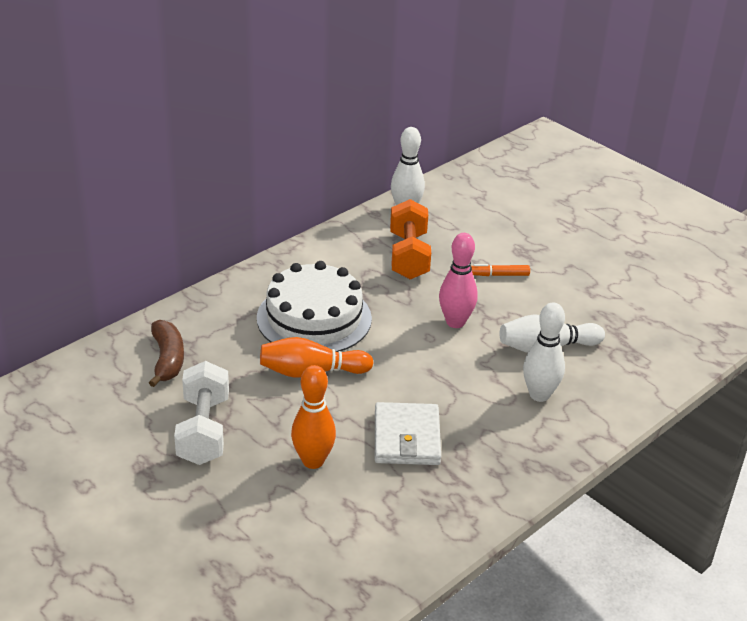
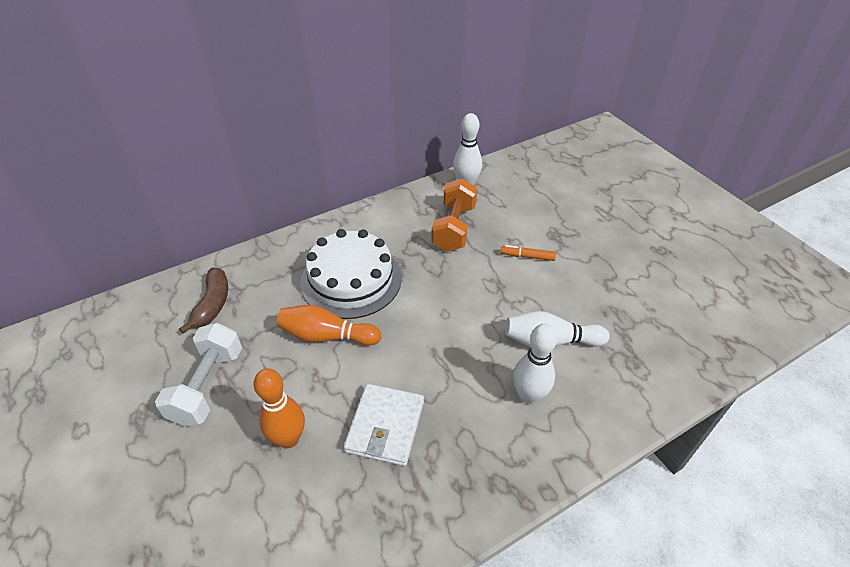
camera: 15 degrees right, 10 degrees up
(455, 322) = (473, 301): pink bowling pin -> none

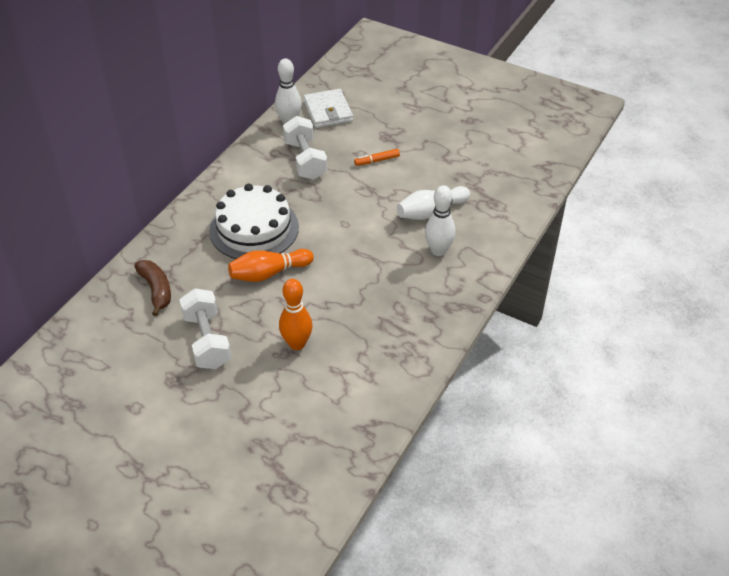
camera: 30 degrees left, 0 degrees up
(385, 426) = (357, 308): white wallet -> white wallet (328, 111)
(454, 228) = (305, 160): orange dumbbell -> white dumbbell

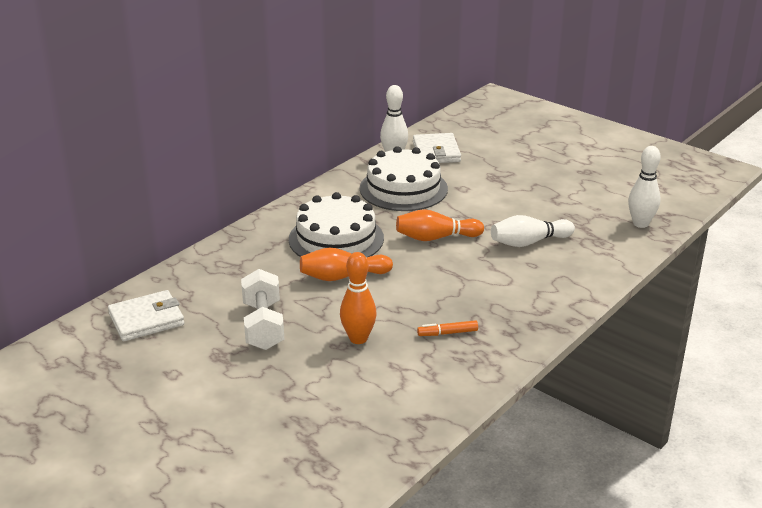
camera: 10 degrees right, 15 degrees down
(96, 348) = (146, 319): none -> white wallet
(156, 290) = (221, 278): brown banana -> none
(305, 160) = (403, 188): white dumbbell -> white cake
(346, 216) = (436, 238): none -> orange bowling pin
(377, 160) = (479, 195): orange marker -> orange marker (447, 333)
(438, 250) = (531, 275): white bowling pin -> white bowling pin (640, 223)

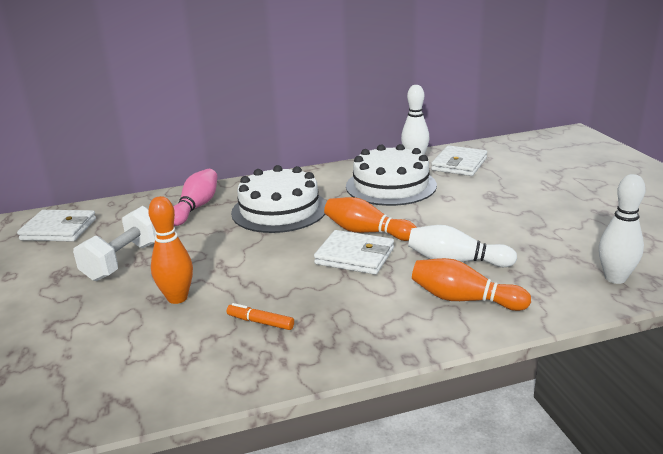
camera: 35 degrees right, 5 degrees down
(253, 258) = (196, 207): none -> pink bowling pin
(342, 276) = (241, 241): orange bowling pin -> orange bowling pin (464, 299)
(452, 261) = (355, 256): none -> white wallet

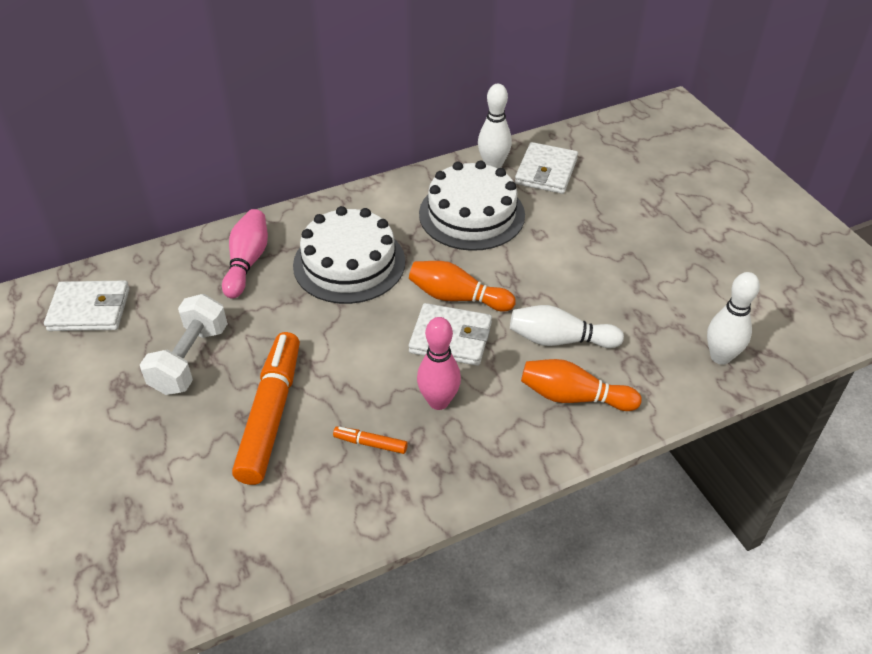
camera: 10 degrees left, 20 degrees up
(177, 298) = (271, 414): orange bowling pin -> orange marker
(333, 296) = (438, 401): none -> pink bowling pin

